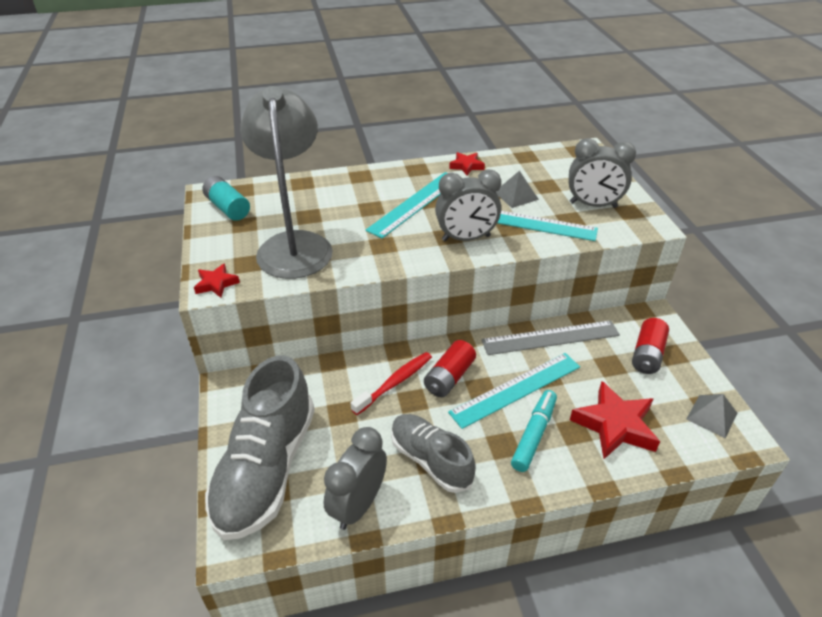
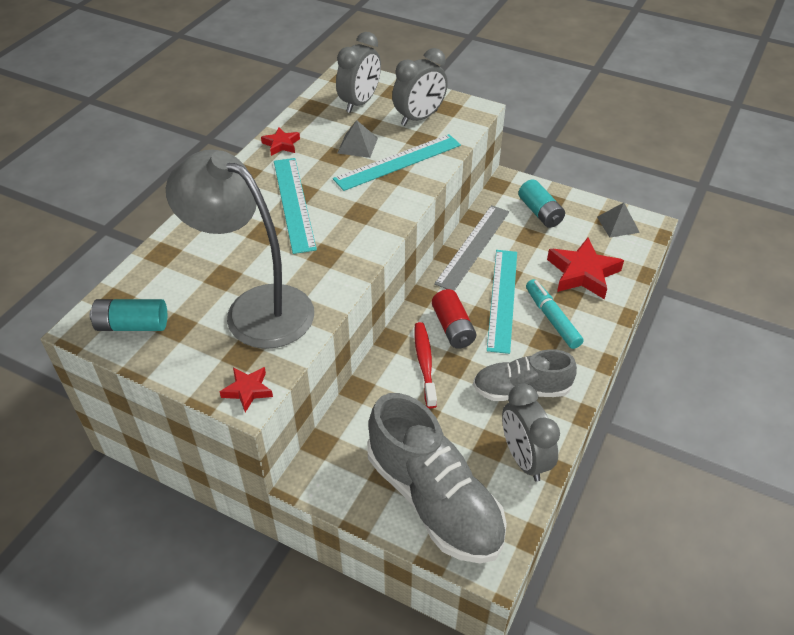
camera: 50 degrees left, 5 degrees up
(466, 238) = (376, 204): grey clock -> grey clock (359, 103)
(647, 355) = (540, 212): red battery -> turquoise battery

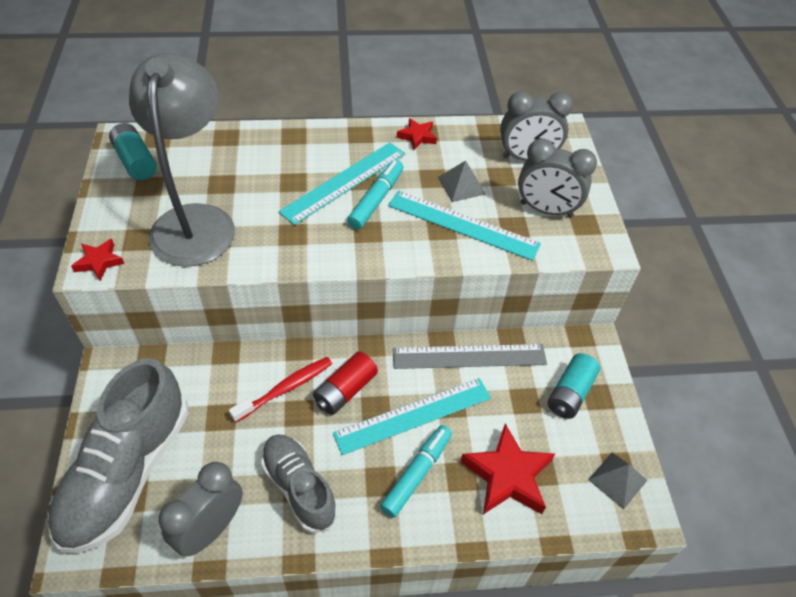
camera: 55 degrees right, 5 degrees up
(331, 194) = (376, 200): none -> turquoise marker

